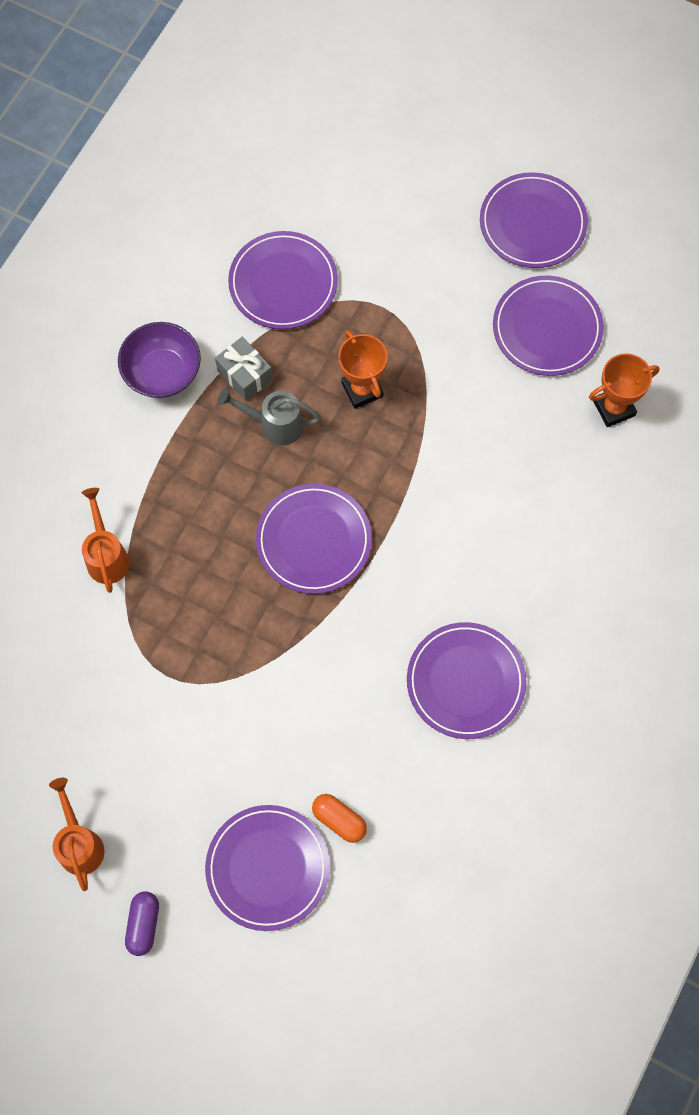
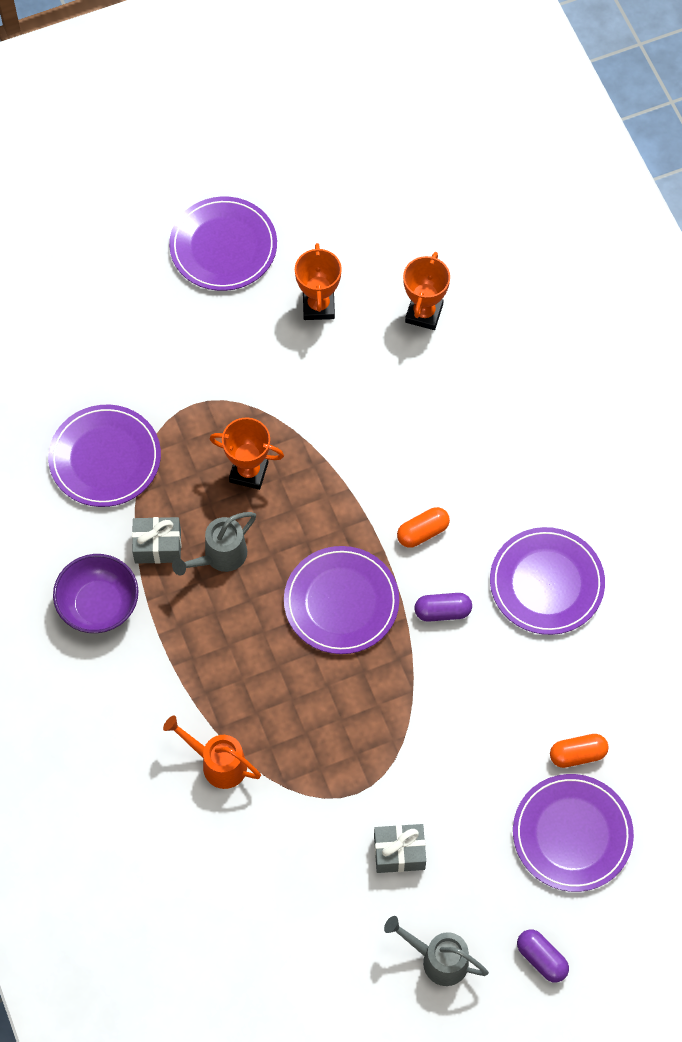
camera: 50 degrees left, 5 degrees down
(80, 844) = (438, 959): orange watering can -> grey watering can
(143, 745) = (399, 852): none -> grey gift
(371, 621) = (442, 611): none -> purple capsule
(425, 554) = (422, 532): none -> orange capsule
(547, 328) = (318, 306): purple plate -> orange trophy

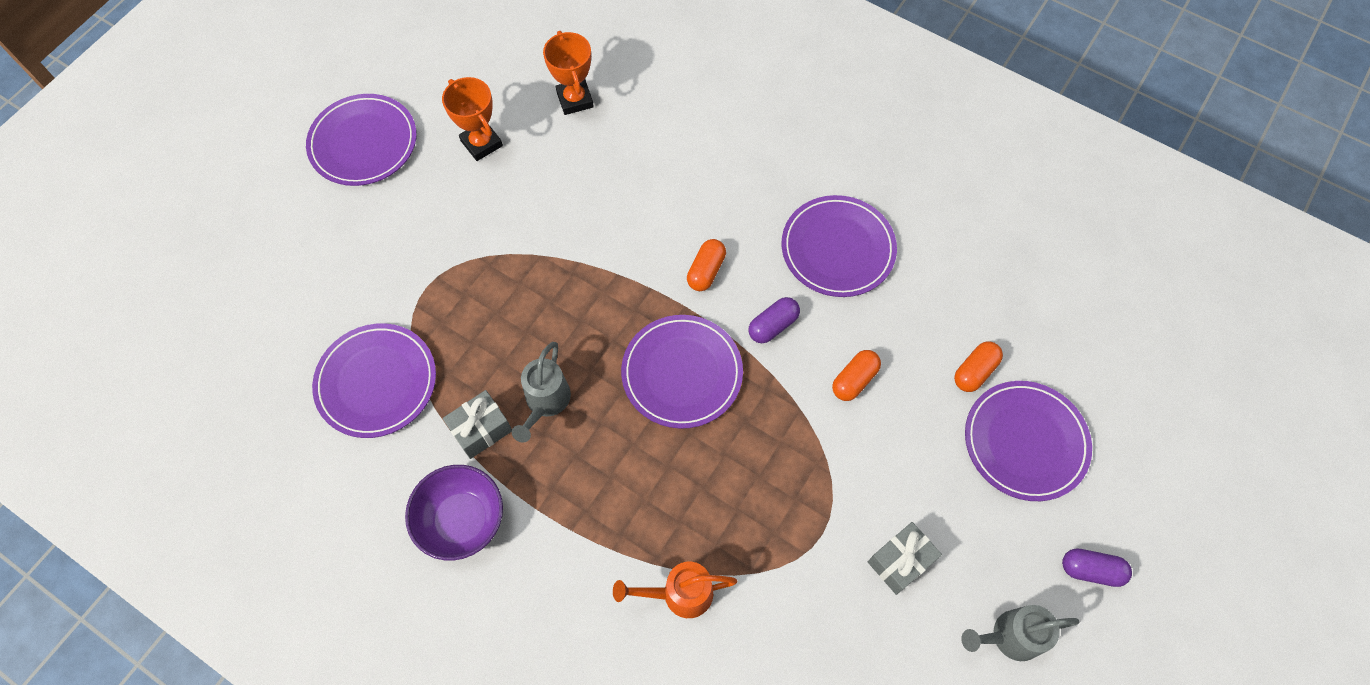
camera: 35 degrees left, 0 degrees up
(249, 472) = (519, 313): orange trophy -> none
(474, 697) = (854, 380): none -> orange capsule

